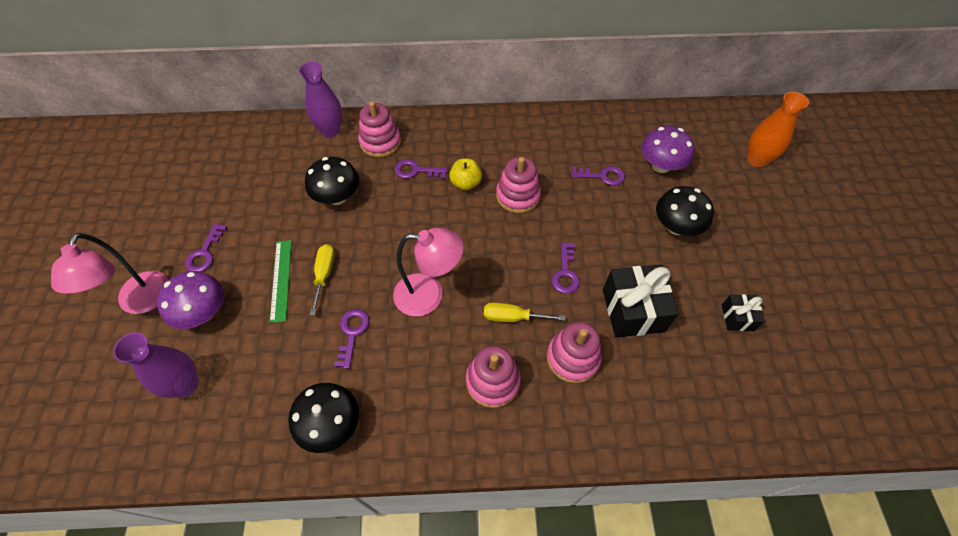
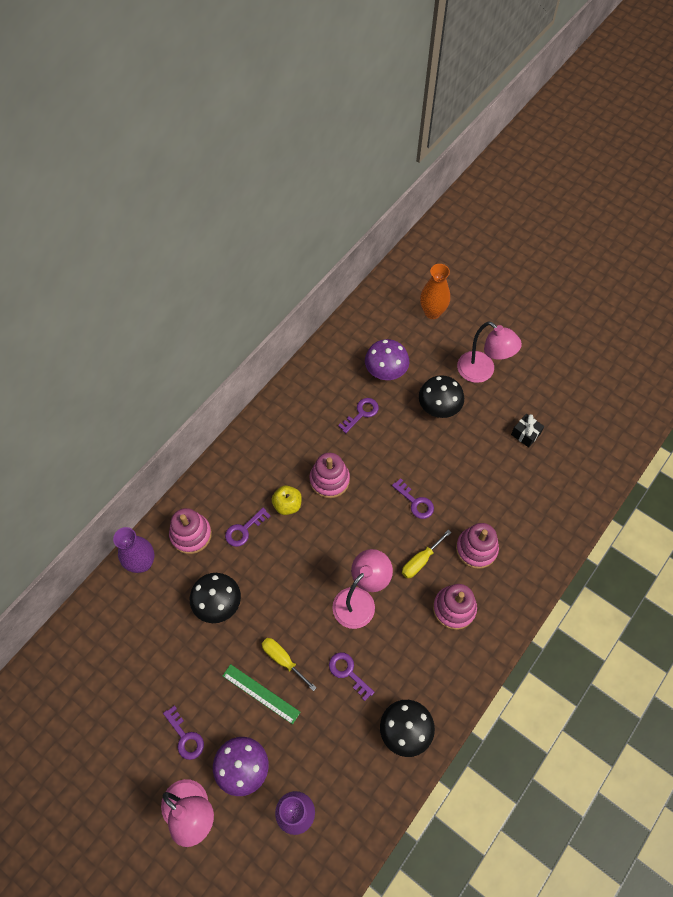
camera: 50 degrees left, 5 degrees up
(633, 310) = (474, 486): black gift -> none
(752, 236) = (482, 372): none -> pink lamp

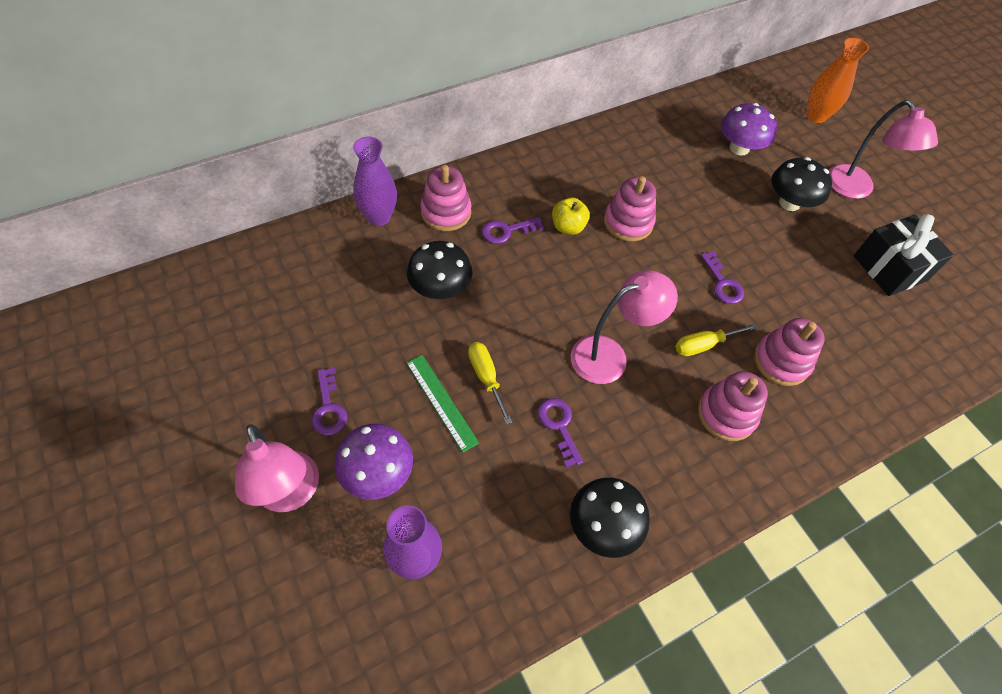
camera: 20 degrees right, 5 degrees down
(361, 413) = (694, 175): purple key -> none
(525, 434) = (890, 268): black gift -> black gift, size x1.89

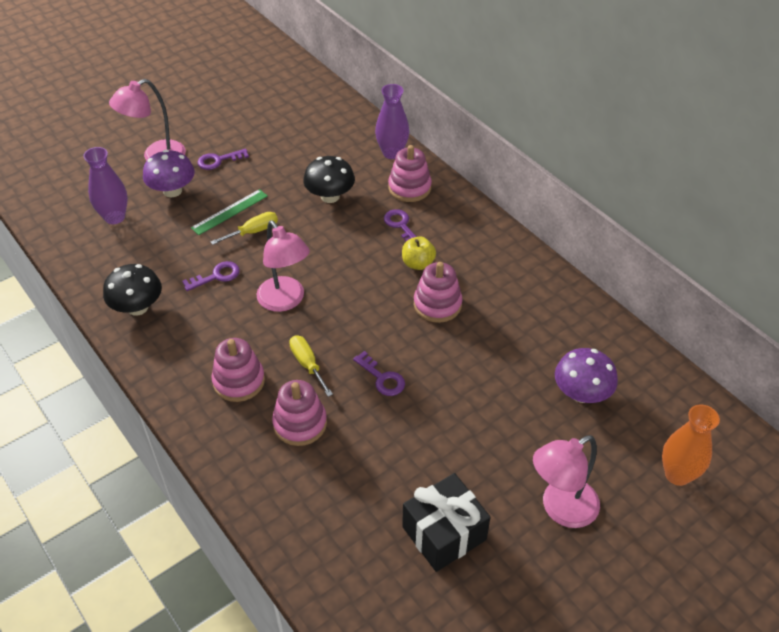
camera: 85 degrees right, 10 degrees down
(722, 283) = (382, 378): purple key -> purple key turned 105 degrees counterclockwise
(789, 203) = (512, 439): black mushroom -> none

